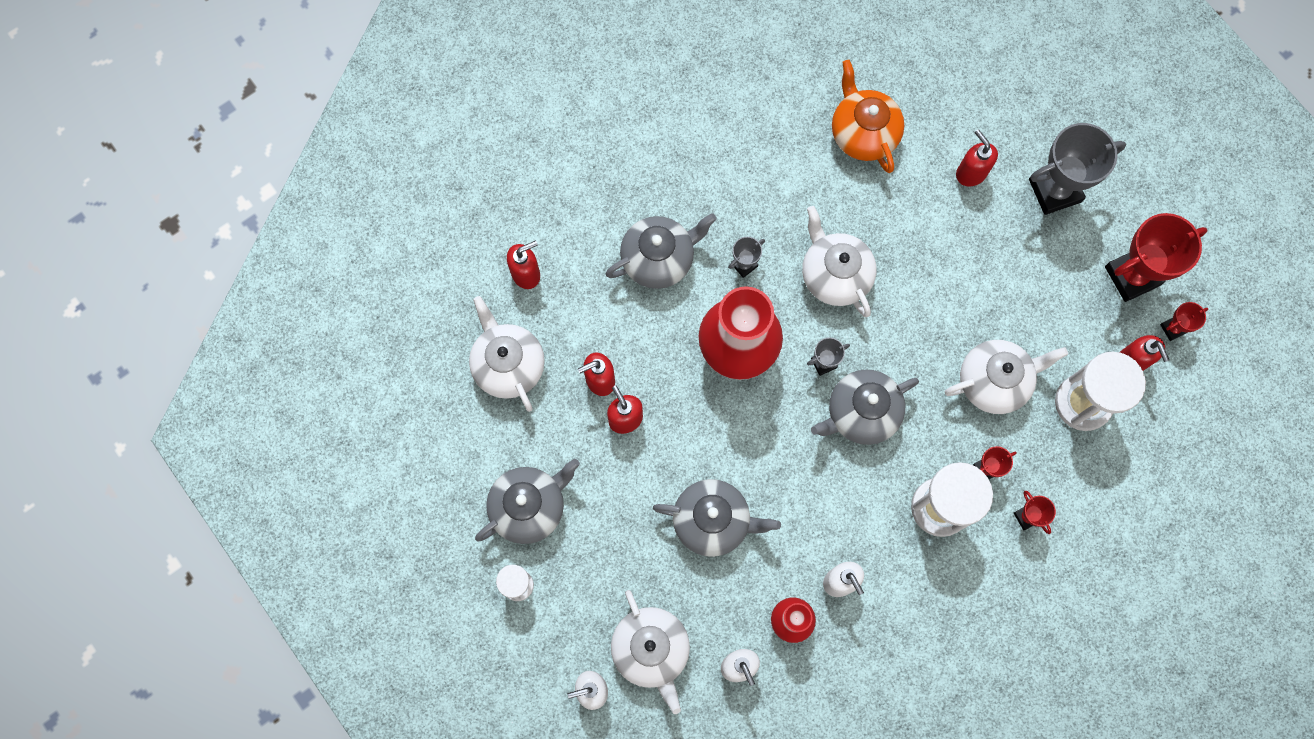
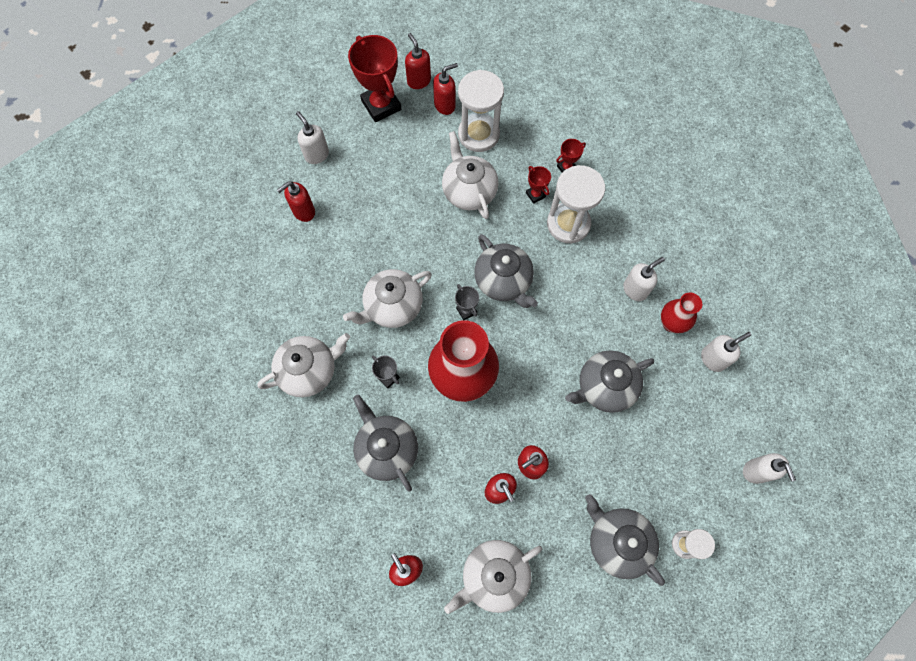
camera: 95 degrees left, 5 degrees down
(651, 650) = (714, 427): white teapot -> white teapot (309, 371)
(712, 521) = (604, 387): grey teapot -> grey teapot turned 120 degrees counterclockwise
(863, 133) = (270, 291): orange teapot -> none
(1055, 190) = (316, 155): grey trophy -> white soap dispenser
(1173, 328) = (419, 81): red trophy -> red soap dispenser

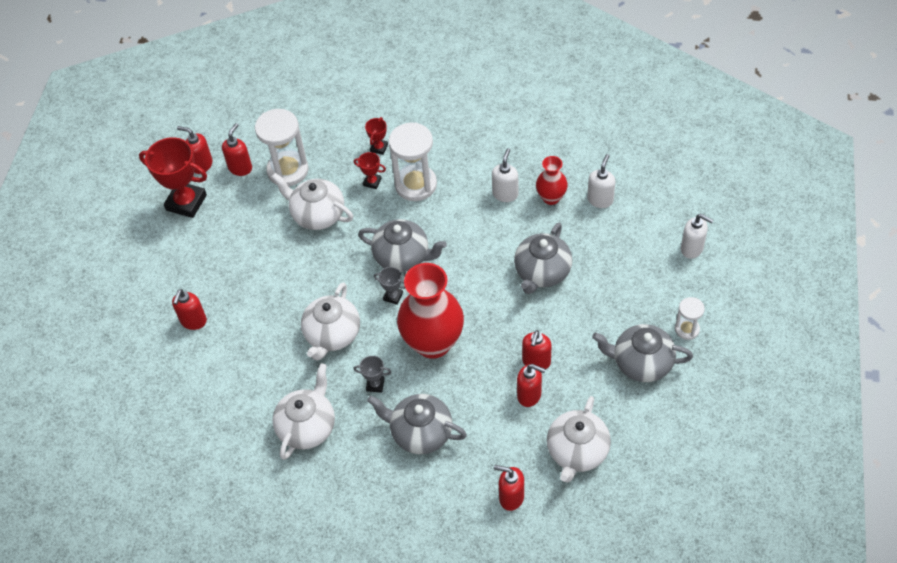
camera: 35 degrees left, 15 degrees down
(316, 155) = (165, 274): white soap dispenser -> none

